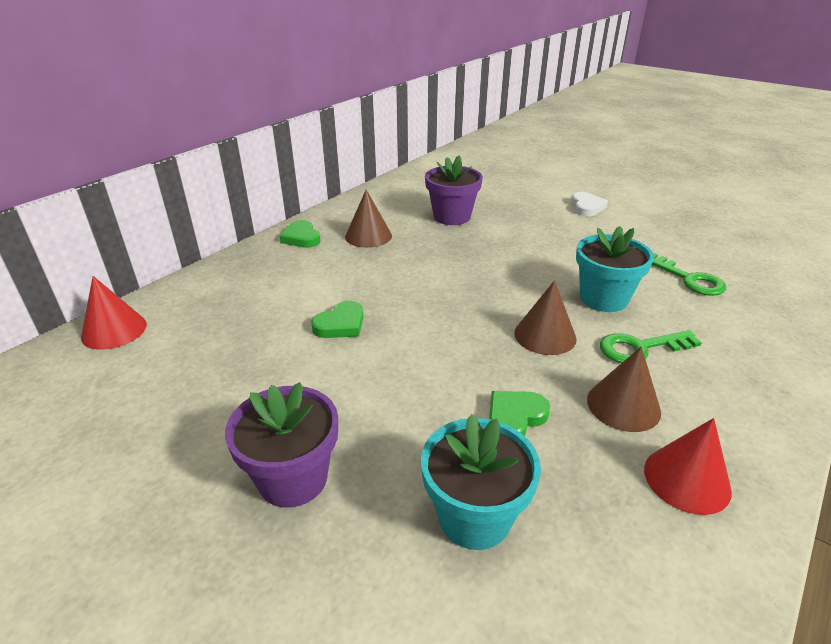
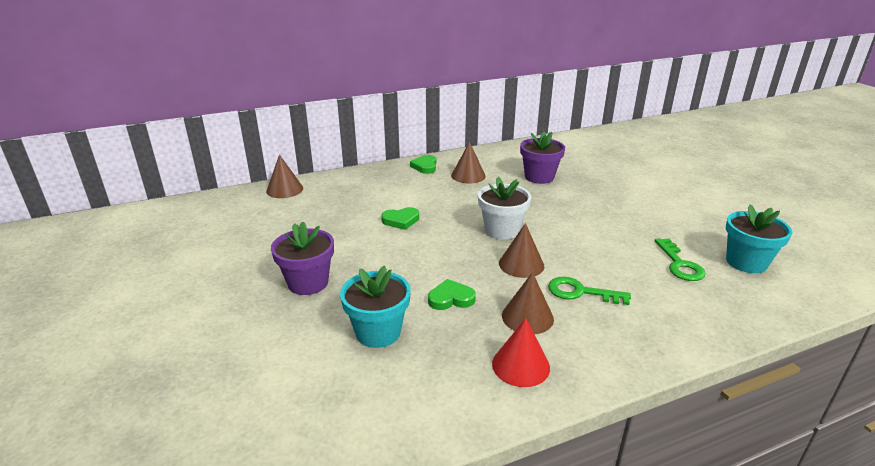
camera: 30 degrees right, 5 degrees down
(114, 330) = (284, 189): red cone -> brown cone
(478, 297) = (502, 230): none -> white flower pot
(586, 207) = (656, 195): white heart -> none
(603, 298) = (591, 256): turquoise flower pot -> turquoise flower pot (746, 262)

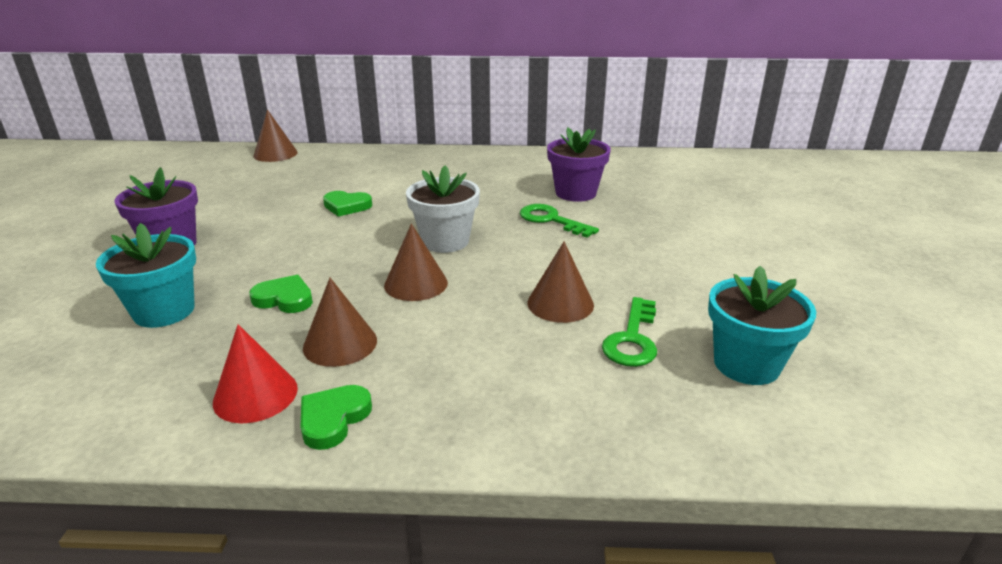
camera: 25 degrees right, 0 degrees up
(425, 166) = (451, 157): green heart -> green heart (333, 419)
(468, 175) = (488, 175): brown cone -> brown cone (560, 303)
(580, 292) = (444, 335): green key -> green key (551, 220)

